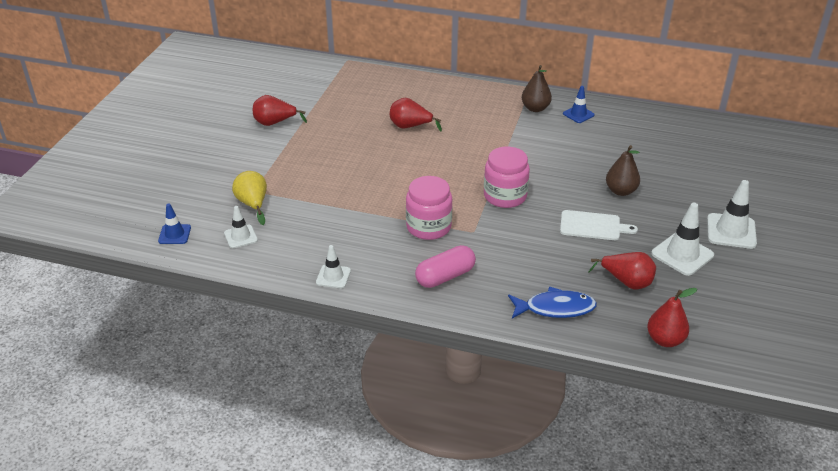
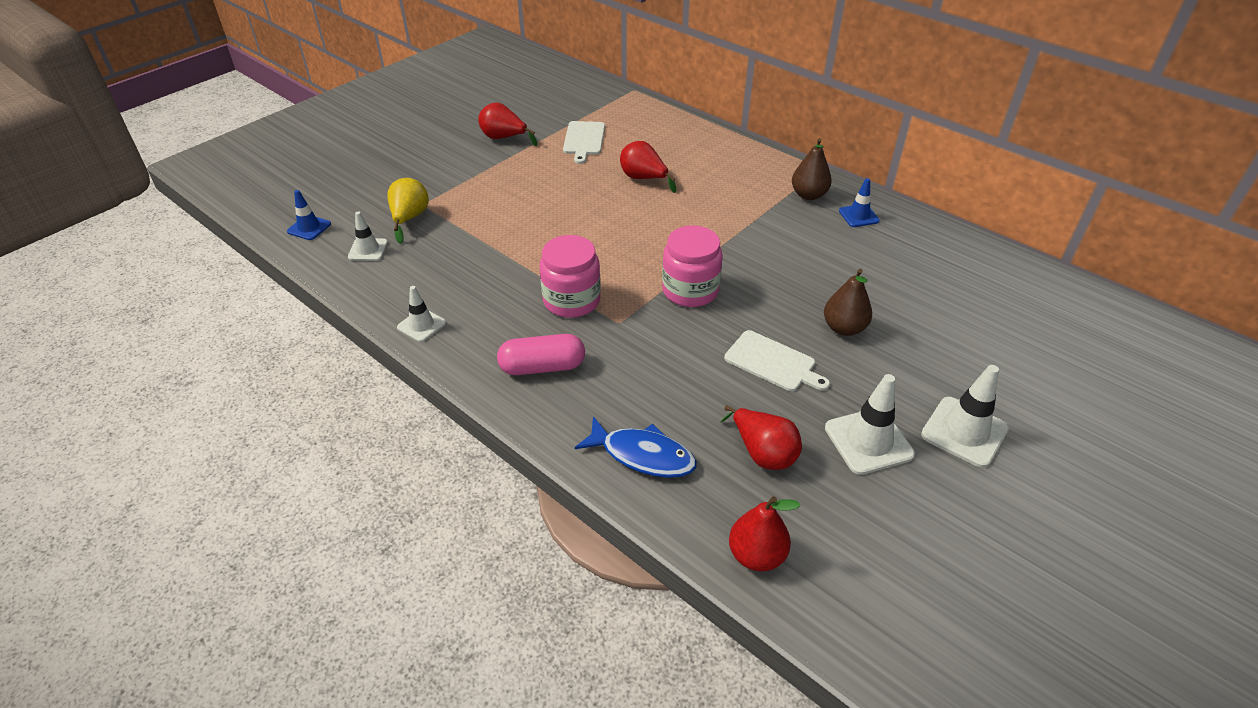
camera: 25 degrees right, 5 degrees up
(340, 109) = (584, 140): none -> white cutting board

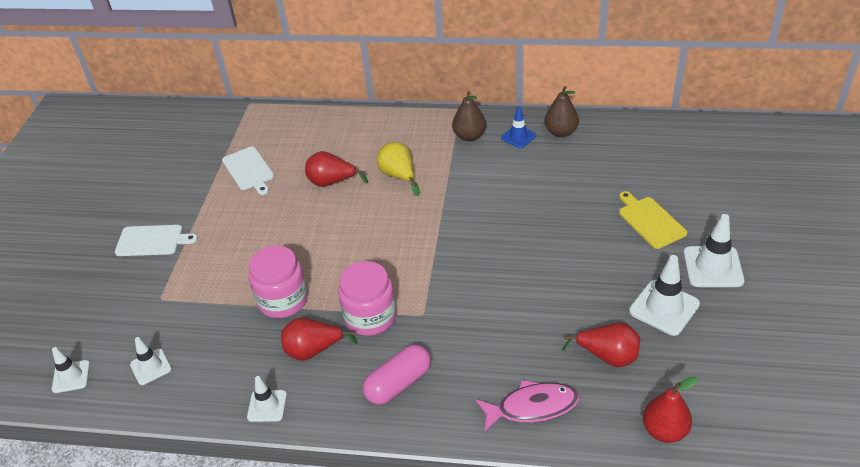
camera: 30 degrees left, 0 degrees up
(309, 228) = (71, 376): blue traffic cone -> white traffic cone
(409, 218) = (161, 318): yellow pear -> yellow pear (399, 176)
(504, 138) = (175, 201): red pear -> red pear (313, 350)
(642, 455) = (532, 407): blue fish -> pink fish
(690, 290) = (452, 260): pink jar -> pink jar (283, 300)
(773, 362) = (557, 285): white cutting board -> white cutting board (152, 241)
(844, 328) = (581, 232): brown pear -> brown pear (560, 132)
(931, 353) = (650, 221): none -> yellow cutting board

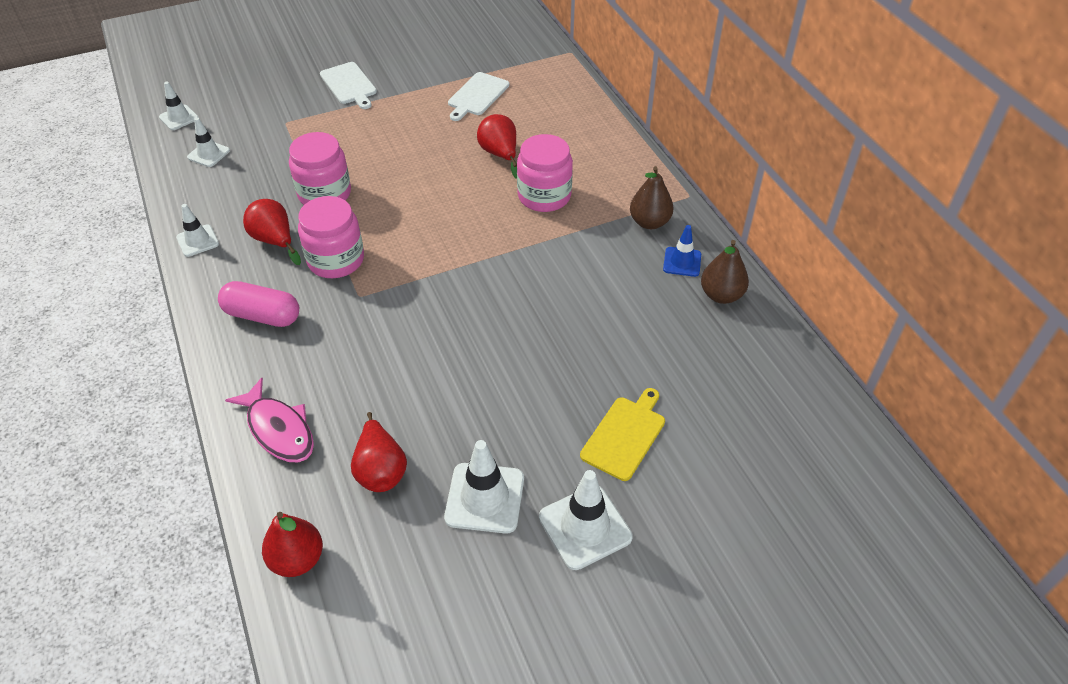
camera: 55 degrees right, 5 degrees up
(399, 176) = (544, 196): yellow pear -> pink jar

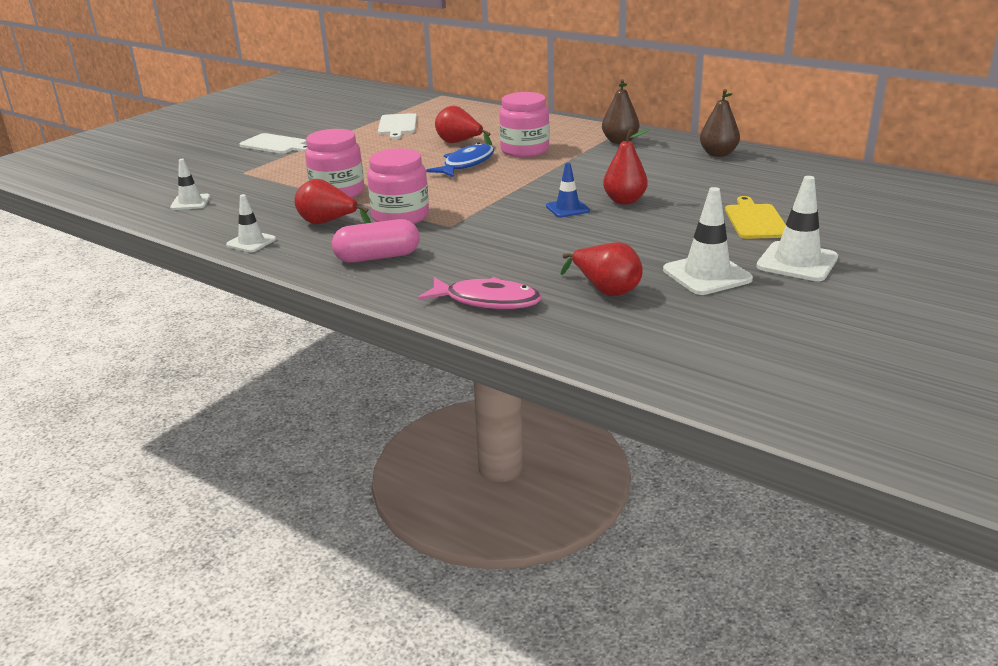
camera: 30 degrees left, 20 degrees down
(179, 118) = (128, 194): white traffic cone -> none
(297, 559) = (611, 350): red pear -> red pear (624, 201)
(470, 196) = (466, 164): none -> blue fish
(682, 262) = (669, 149): blue traffic cone -> blue traffic cone (567, 208)

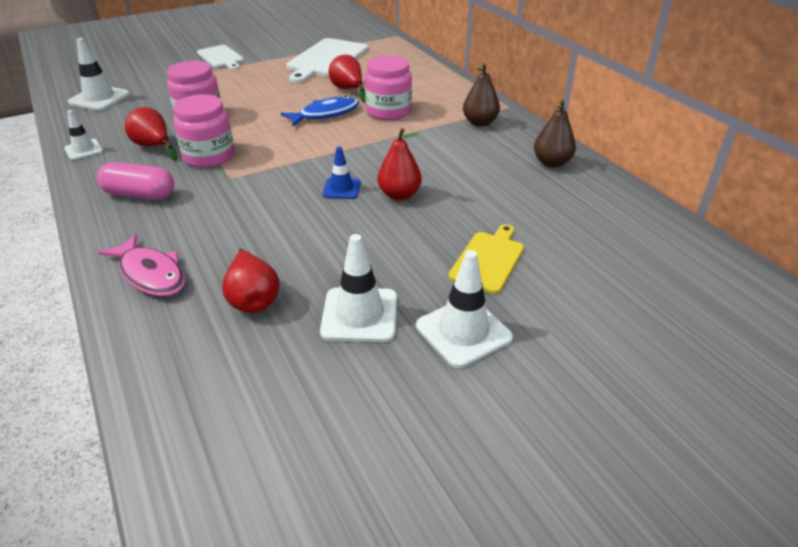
camera: 25 degrees right, 10 degrees up
(190, 202) = (99, 98): white traffic cone -> white traffic cone, size x1.63
(397, 125) = (326, 59): white cutting board -> white cutting board, size x1.67

